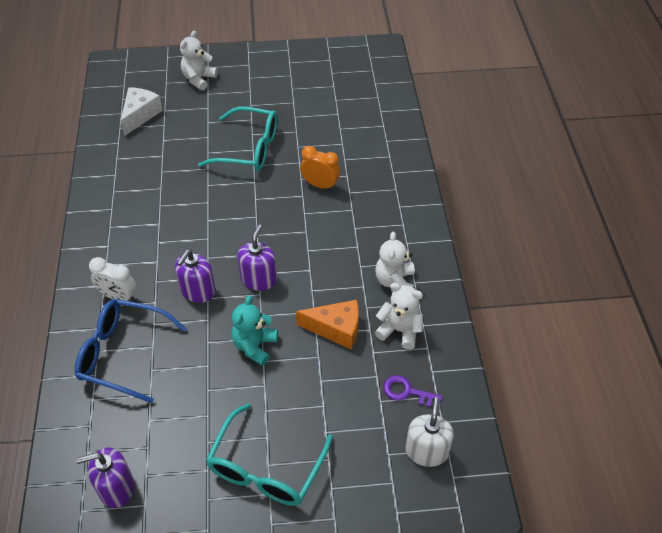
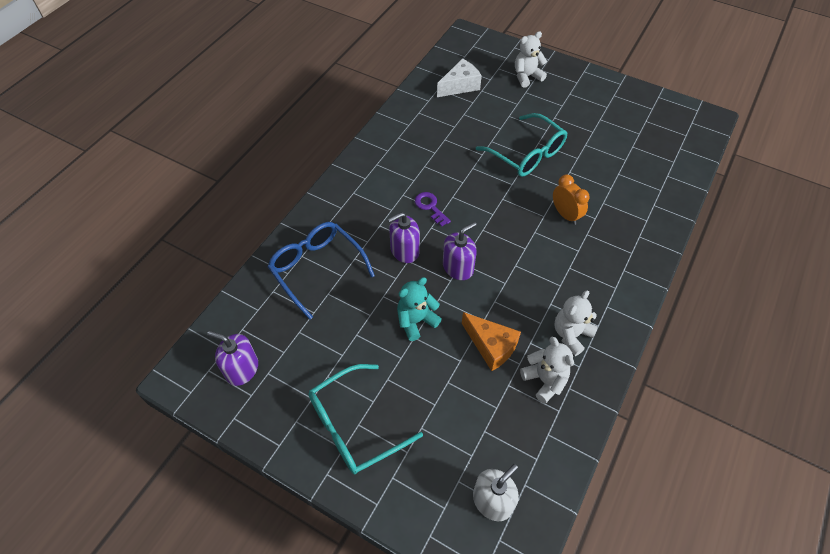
camera: 35 degrees right, 5 degrees up
(118, 297) = (344, 222): white clock -> none
(407, 392) = (513, 438): purple key -> purple key (430, 207)

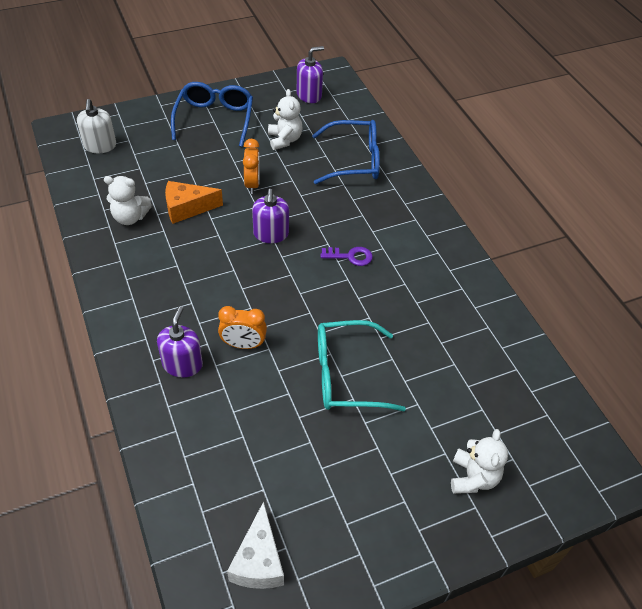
camera: 125 degrees right, 5 degrees down
(355, 425) = (214, 119): turquoise glasses -> blue glasses
(404, 250) = (321, 214): purple soap dispenser -> purple soap dispenser (182, 364)
(416, 321) = (252, 184): turquoise teddy bear -> orange clock
(460, 86) = (506, 393): white cheese -> white cheese (258, 560)
(571, 335) = (140, 257): white teddy bear -> white teddy bear (284, 140)

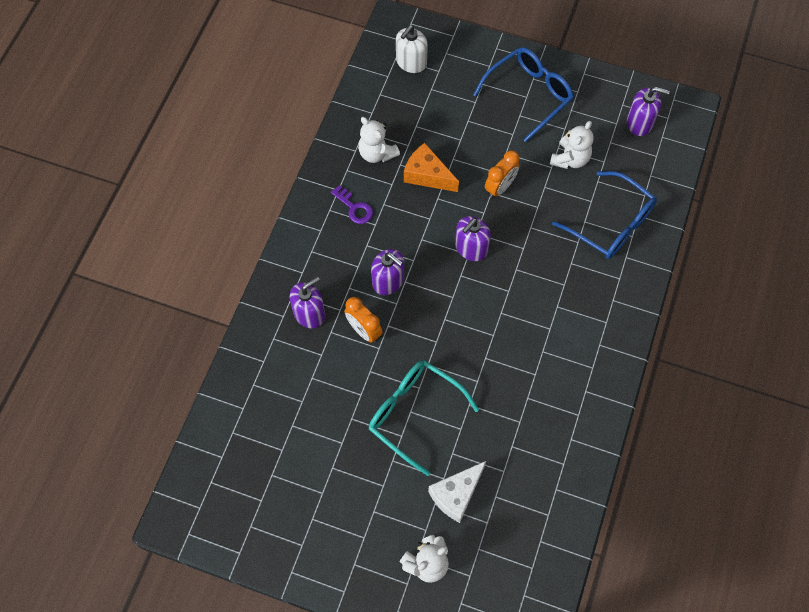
camera: 45 degrees right, 15 degrees up
(228, 296) = (388, 281): none -> purple soap dispenser
(258, 560) = (238, 494): white cheese -> white cheese (456, 494)
(350, 256) = (515, 316): purple key -> purple key (354, 208)

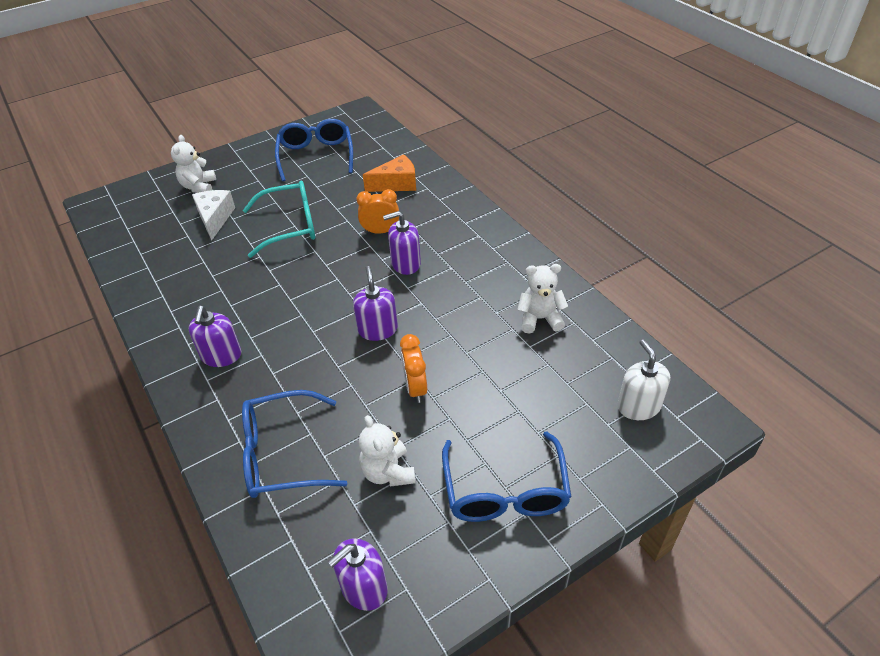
camera: 130 degrees right, 20 degrees down
(294, 488) = (316, 156): none -> blue glasses
(309, 313) = (426, 211): purple soap dispenser -> purple soap dispenser (221, 356)
(354, 208) = (494, 277): purple key -> none
(427, 175) = (482, 341): orange cheese -> orange cheese (396, 184)

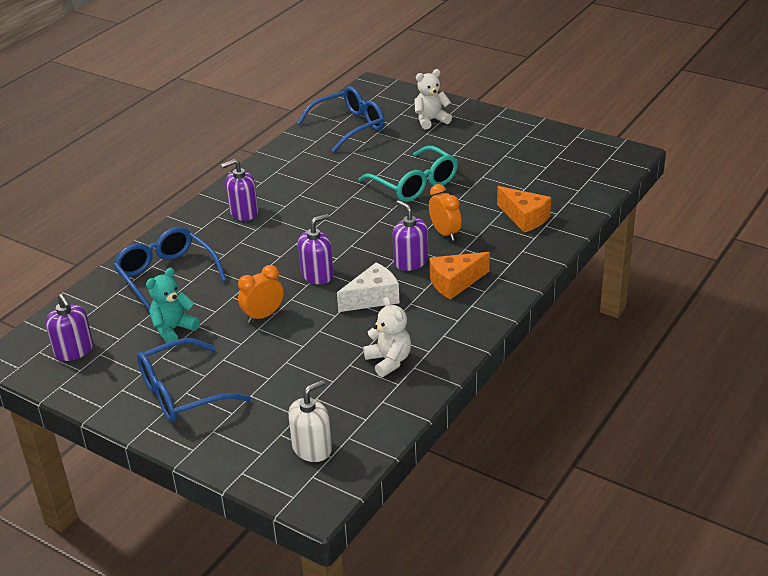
camera: 65 degrees right, 10 degrees down
(215, 218) = (395, 145): white cheese -> white cheese (373, 298)
(316, 156) = (528, 159): blue glasses -> blue glasses (349, 127)
(364, 587) = (74, 350): purple soap dispenser -> purple soap dispenser turned 150 degrees counterclockwise
(388, 472) = (173, 329): white teddy bear -> turquoise teddy bear
(456, 247) = (455, 283): none -> orange cheese

